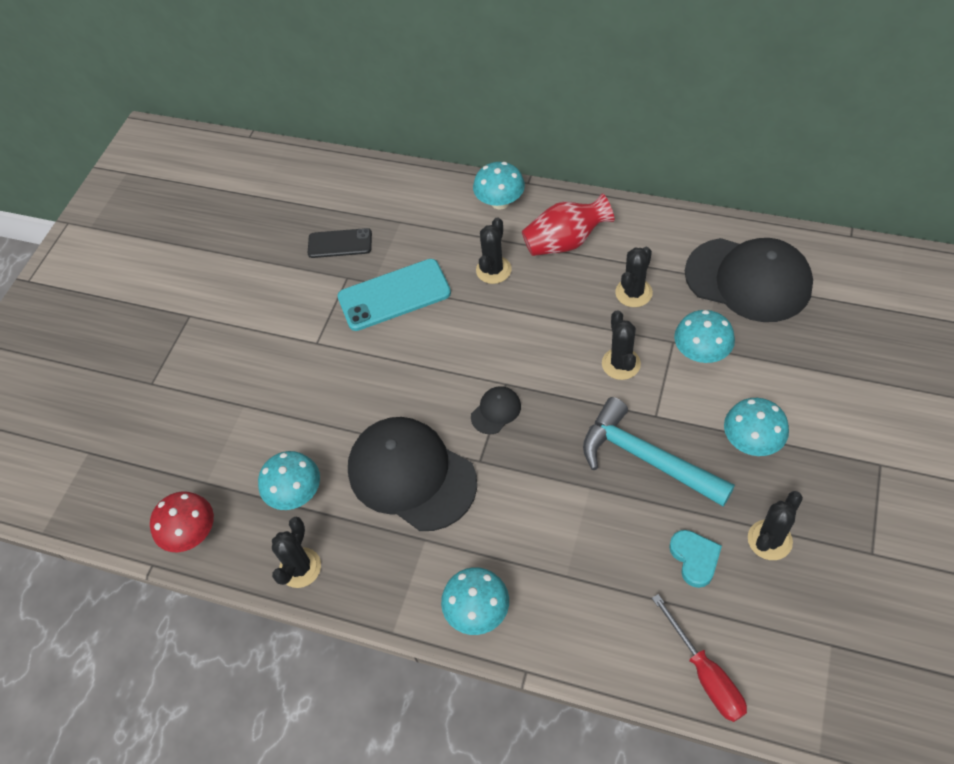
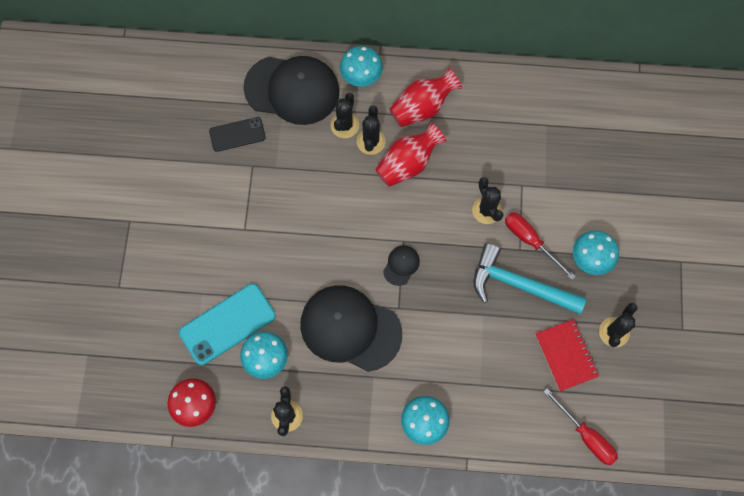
camera: 20 degrees left, 15 degrees up
(394, 295) = (296, 176): turquoise phone -> turquoise phone (227, 324)
(533, 299) = (408, 163): none -> red vase
(633, 293) = (484, 146): black cactus -> black cactus (345, 125)
(672, 408) = (530, 241): none -> red screwdriver
(694, 558) = (566, 355): turquoise heart -> red notebook
(701, 353) = (544, 191): turquoise mushroom -> none
(748, 280) = (569, 122): black cap -> black cap (292, 90)

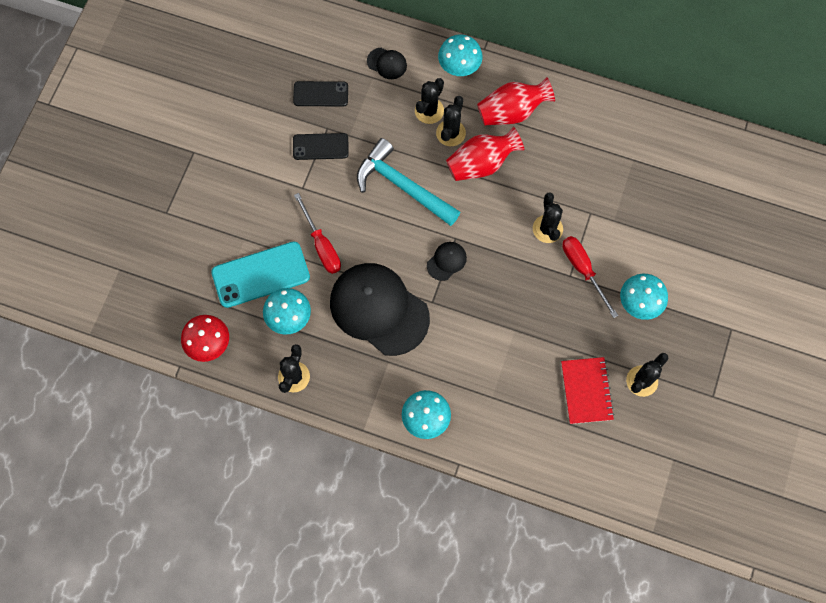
camera: 15 degrees right, 0 degrees up
(251, 185) = (320, 146): none -> black phone
(292, 90) = (387, 63): black cap -> black cap, size x0.42
(519, 285) = (559, 310): turquoise hammer -> turquoise hammer (402, 186)
(585, 435) = (583, 474): red screwdriver -> red screwdriver (321, 245)

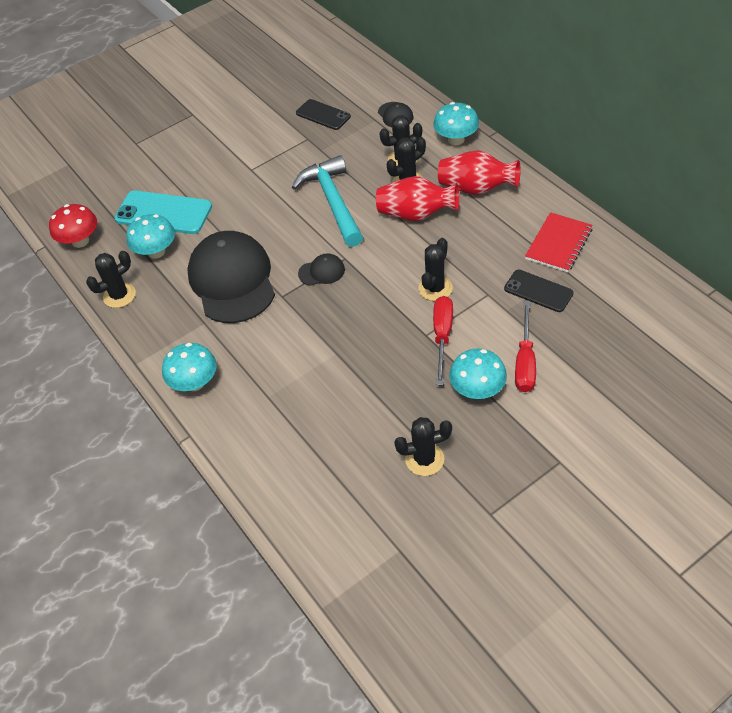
camera: 40 degrees right, 20 degrees down
(320, 146) = (291, 148): black phone -> black phone (538, 291)
(321, 245) = (229, 214): red screwdriver -> red screwdriver (525, 361)
(586, 391) = (361, 438): red notebook -> red notebook (558, 244)

